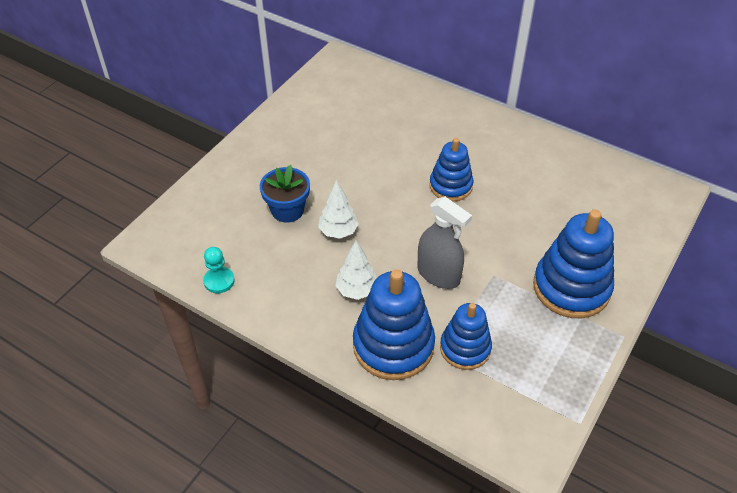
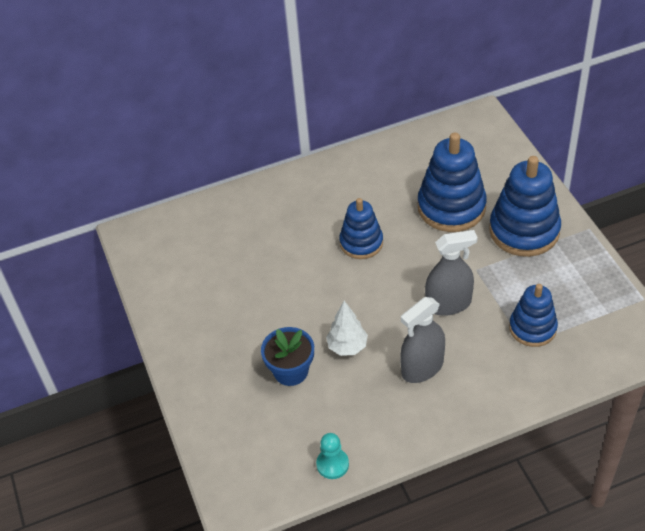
camera: 50 degrees left, 0 degrees up
(357, 290) = (422, 367): white tree -> grey spray bottle
(393, 345) = (497, 373): blue stacking toy -> blue stacking toy (451, 207)

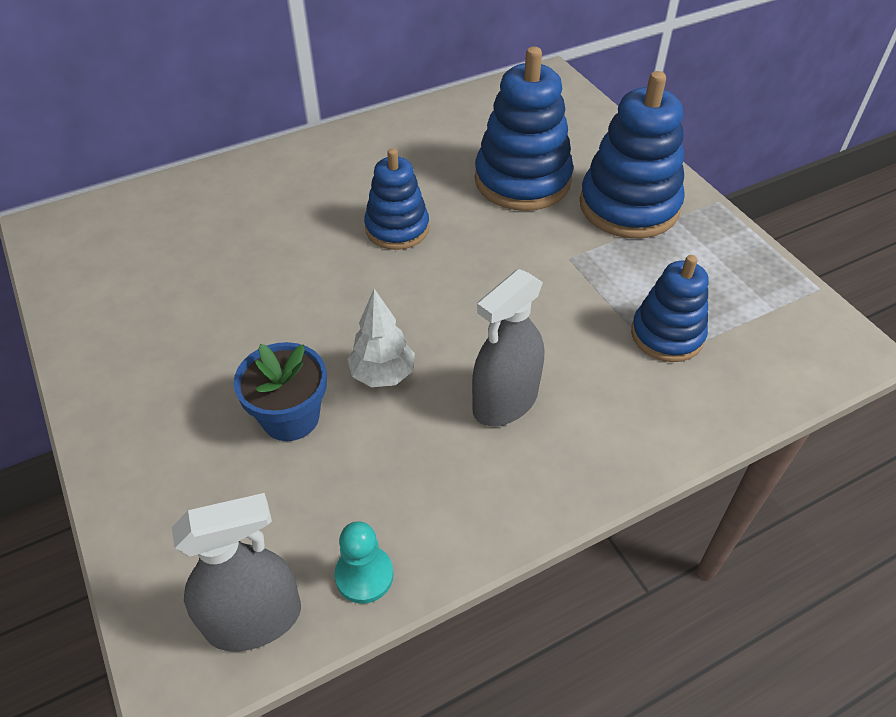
camera: 10 degrees left, 0 degrees up
(448, 304) = (534, 306): grey spray bottle -> grey spray bottle (254, 619)

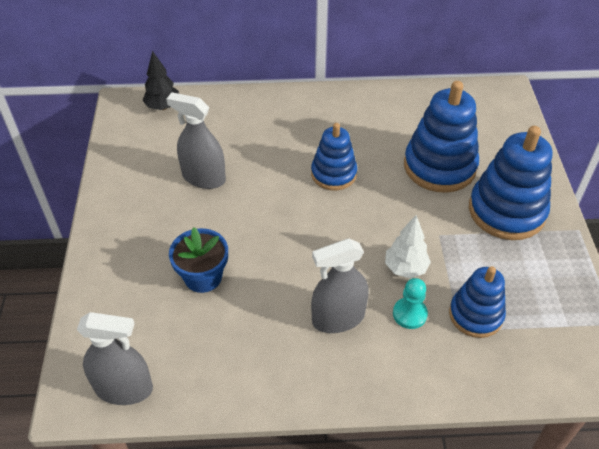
camera: 25 degrees right, 0 degrees up
(110, 215) = (163, 107): none -> black tree
(220, 288) = (204, 178): none -> grey spray bottle
(364, 575) = (195, 390): turquoise pawn -> turquoise pawn (409, 314)
(382, 375) = (271, 271): white tree -> white tree (405, 268)

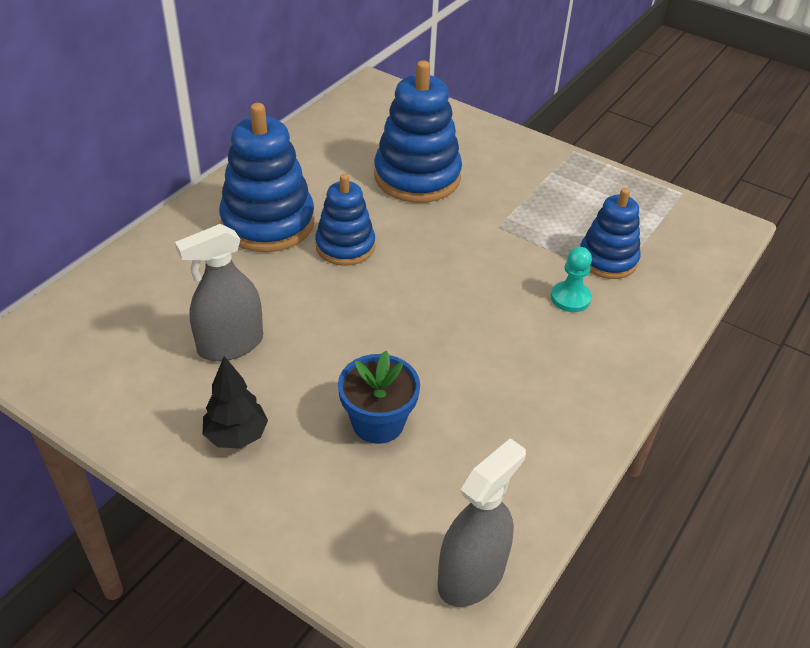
camera: 55 degrees left, 5 degrees down
(163, 107) = (66, 319): black tree -> black tree (236, 436)
(338, 318) = (532, 348): grey spray bottle -> none
(405, 268) = (516, 270): white tree -> none
(506, 211) = (513, 173): blue stacking toy -> blue stacking toy (268, 223)

